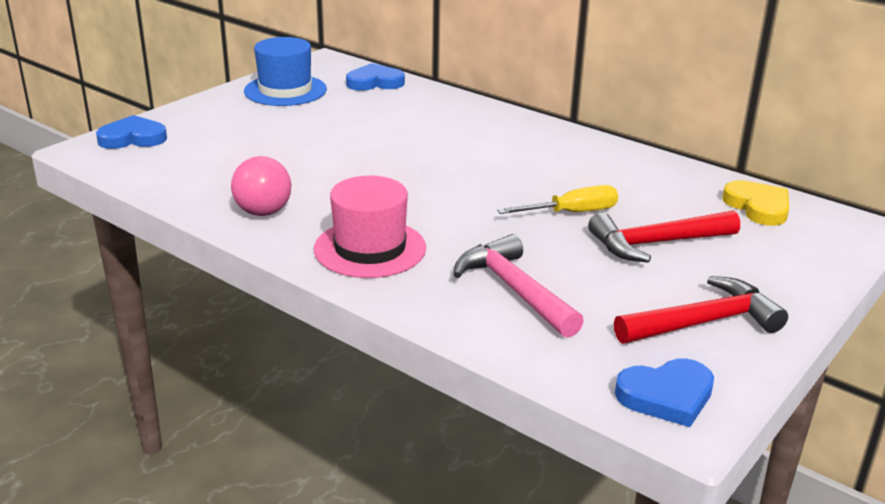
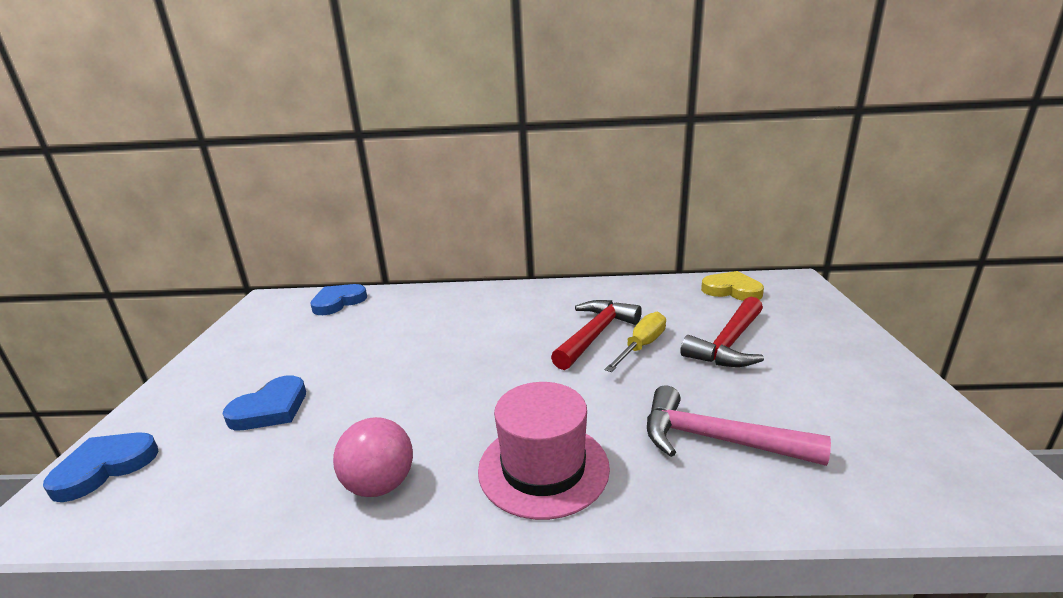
camera: 35 degrees left, 5 degrees down
(285, 90) = (256, 339): blue hat -> none
(666, 396) = (969, 477): blue heart -> blue heart (271, 409)
(704, 322) = (862, 391): red hammer -> red hammer (595, 334)

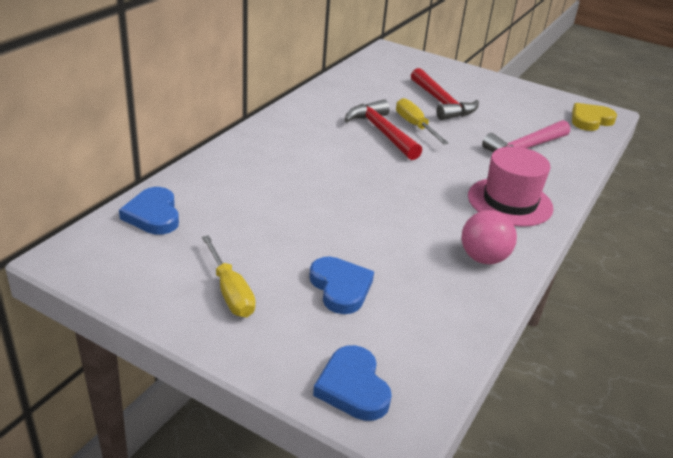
camera: 65 degrees left, 10 degrees up
(245, 363) = (230, 292): none -> yellow screwdriver
(732, 290) = (378, 70): yellow heart -> yellow heart (590, 120)

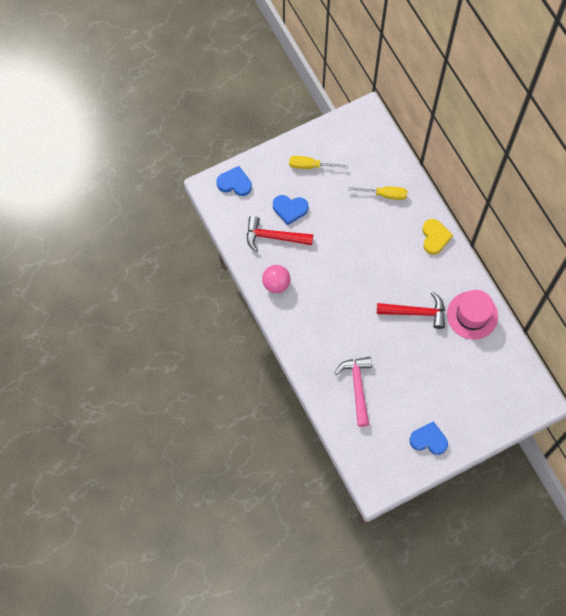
camera: 125 degrees right, 35 degrees up
(153, 215) = (383, 157): blue heart -> blue heart (429, 440)
(415, 126) = (415, 338): yellow screwdriver -> yellow screwdriver (384, 194)
(442, 103) = (438, 378): red hammer -> red hammer (273, 237)
(510, 202) = (311, 333): pink hat -> pink hat (472, 315)
(590, 120) = (372, 466): yellow heart -> yellow heart (435, 237)

